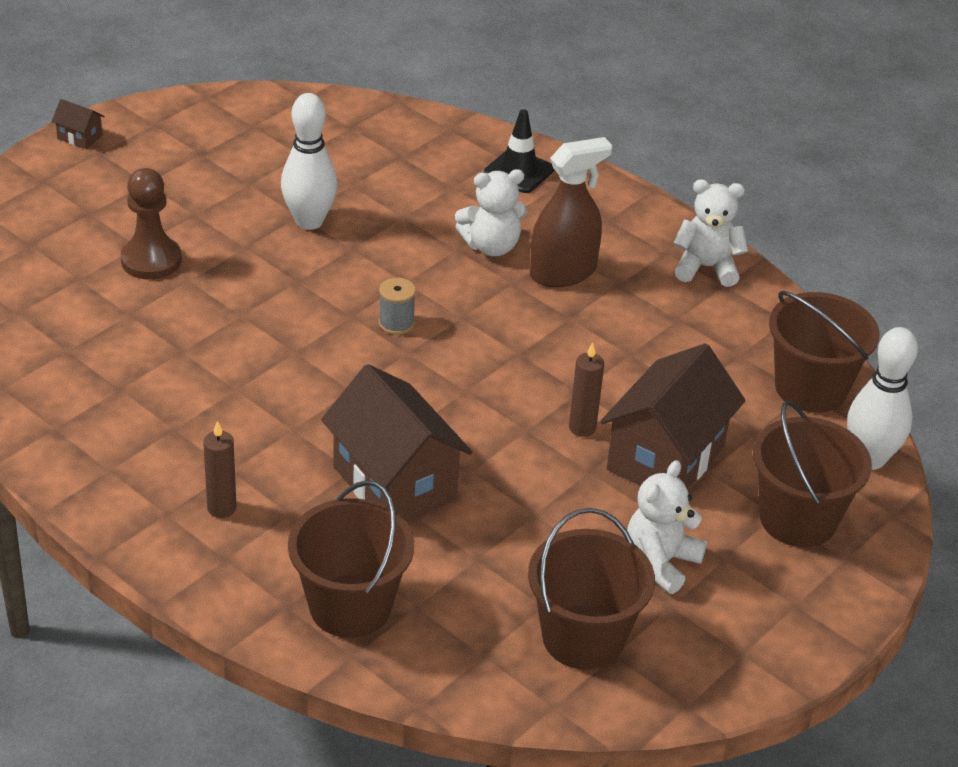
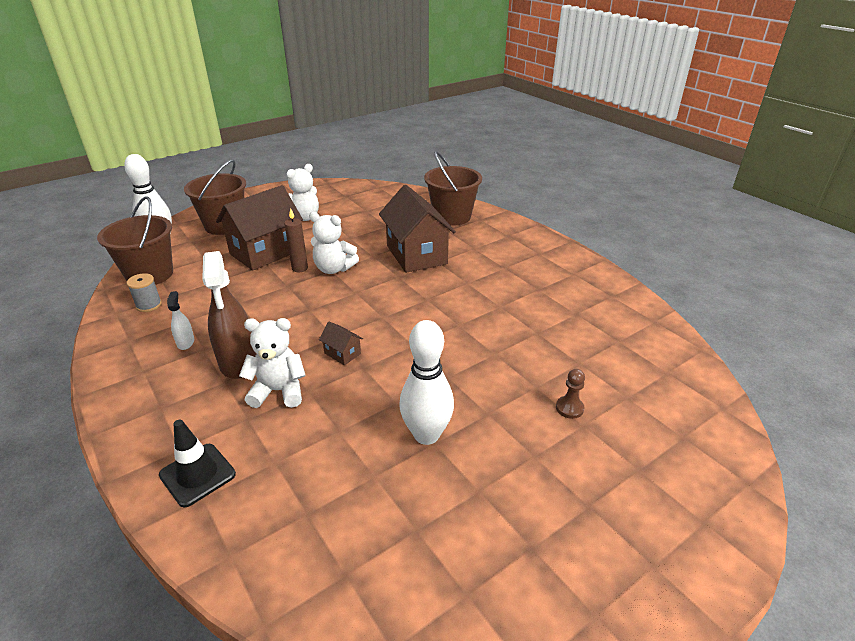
camera: 165 degrees left, 5 degrees down
(80, 137) = (687, 599): brown house -> brown house (342, 353)
(151, 260) = (569, 408): brown pawn -> brown pawn, size x0.53
(221, 508) = (510, 253): brown candle -> none
(396, 323) = (383, 336): grey spool -> grey spool (149, 305)
(563, 272) = (238, 362): brown spray bottle -> brown spray bottle turned 90 degrees counterclockwise
(583, 637) = (355, 201): brown bucket -> none
(649, 289) = (185, 342): none -> white spray bottle
(706, 267) = (127, 354): white teddy bear -> white teddy bear (334, 269)

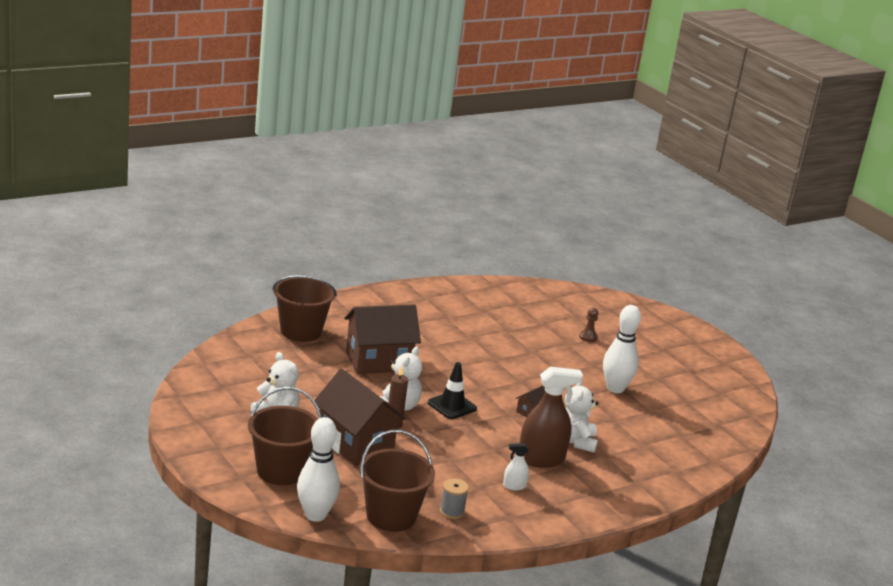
camera: 90 degrees left, 10 degrees down
(197, 474) = (658, 474): black traffic cone -> black traffic cone (452, 406)

